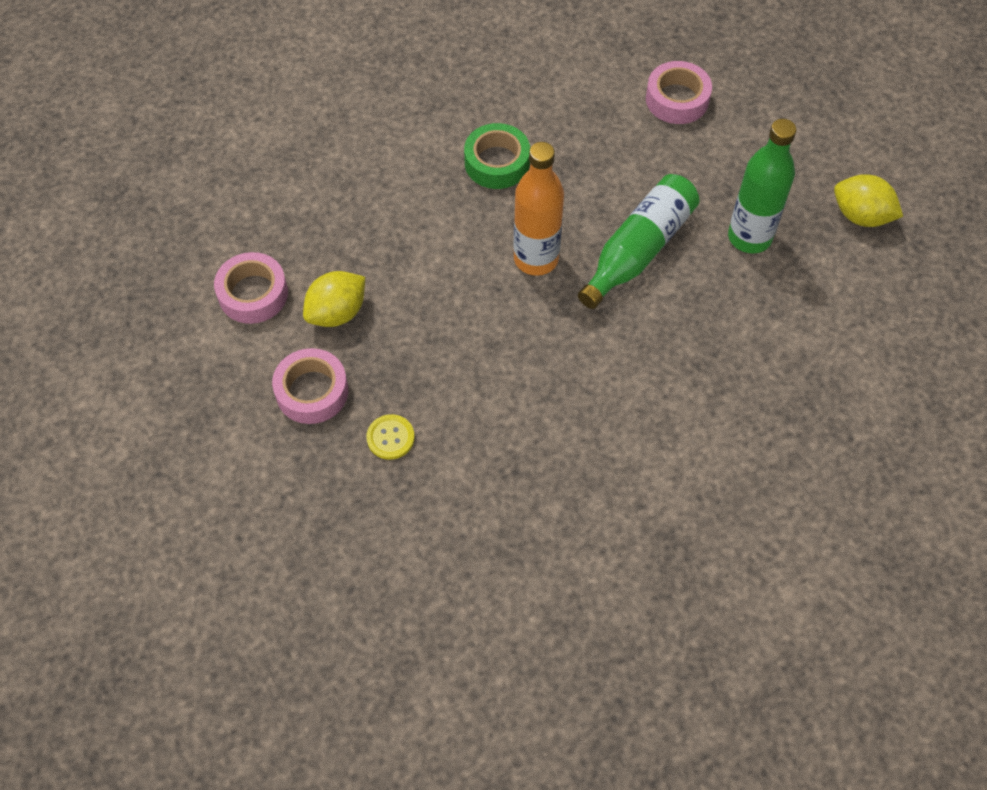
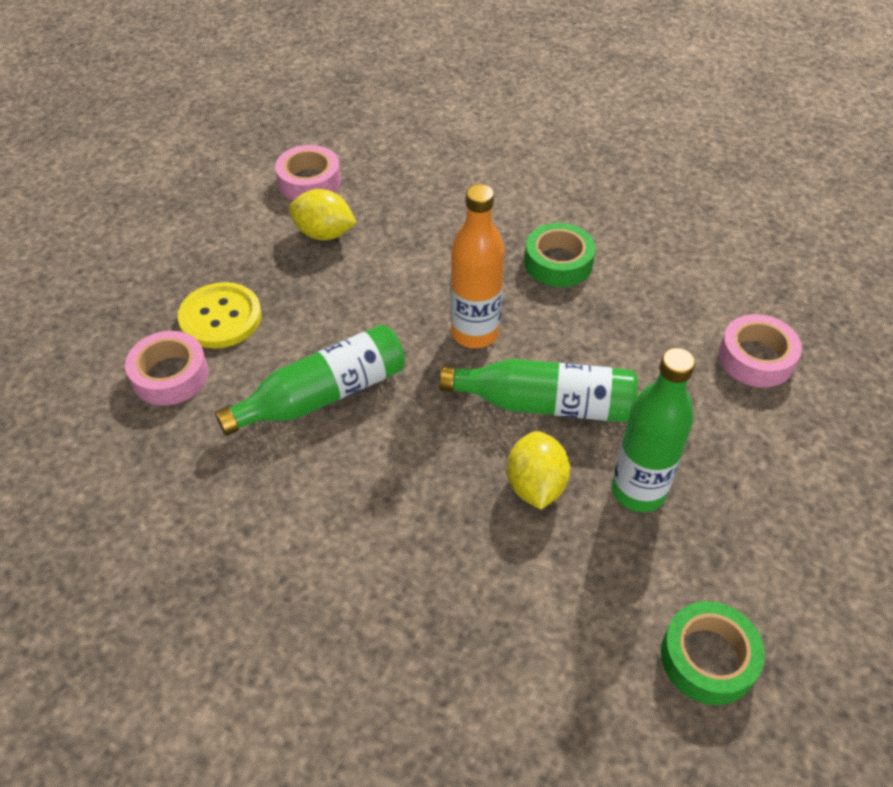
camera: 60 degrees right, 10 degrees down
(312, 391) = (238, 252): pink tape -> pink tape (170, 375)
(390, 438) = (220, 317): yellow button -> yellow button, size x1.75
(535, 395) = (323, 395): none -> green bottle
(861, 216) = (759, 589): yellow lemon -> yellow lemon (535, 486)
(894, 273) = (708, 658): none -> green tape

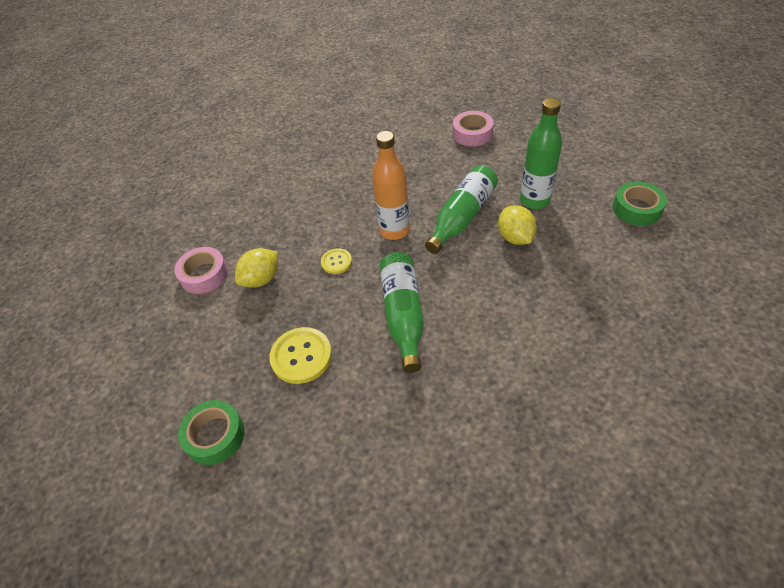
camera: 60 degrees left, 0 degrees up
(170, 375) = (338, 399): pink tape -> none
(385, 293) = (336, 262): none -> yellow button
(535, 486) = (515, 237): yellow lemon -> yellow lemon turned 45 degrees clockwise
(558, 262) = (363, 180): green tape -> green tape (215, 435)

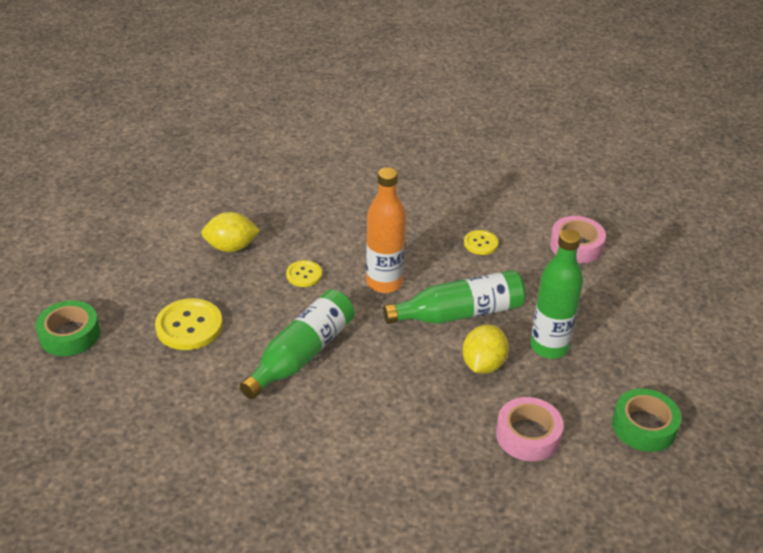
camera: 35 degrees right, 10 degrees down
(204, 275) = (195, 214): pink tape -> pink tape (528, 435)
(419, 167) = (480, 243): none -> yellow button

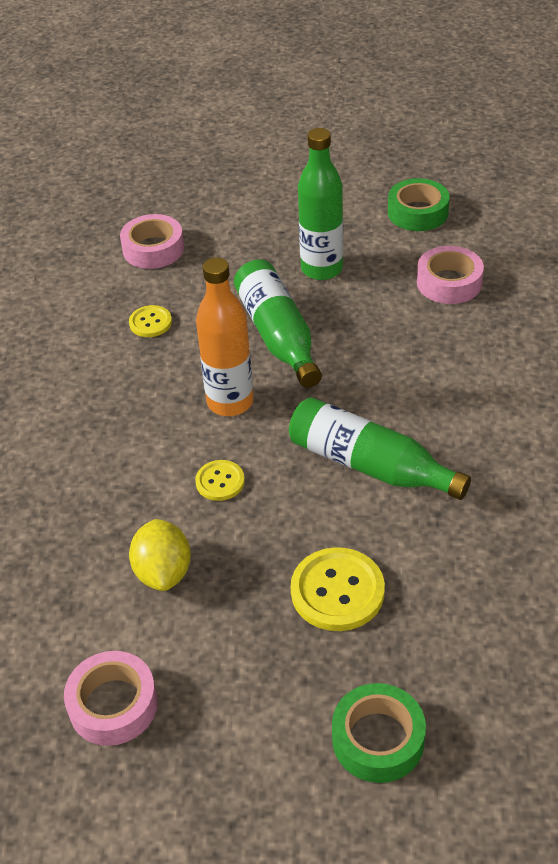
camera: 90 degrees left, 5 degrees up
(141, 227) = (113, 705): none -> pink tape
(483, 364) = (357, 315): yellow lemon -> none

